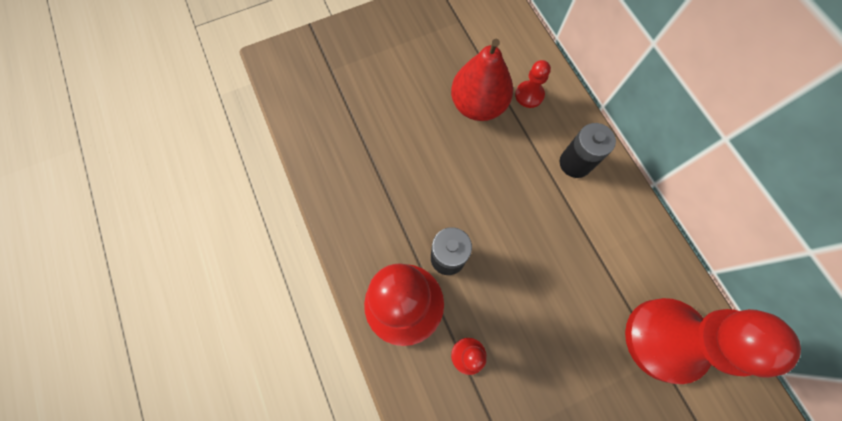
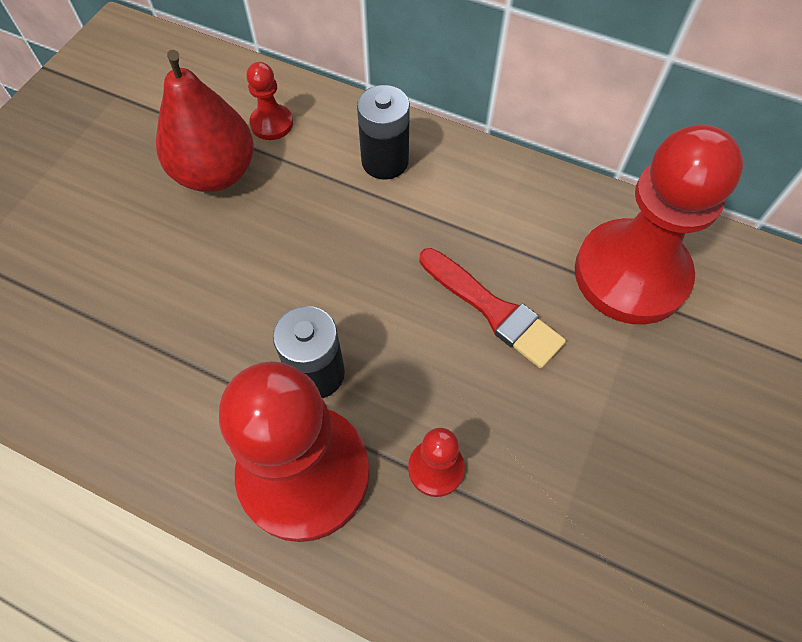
camera: 40 degrees left, 10 degrees down
(566, 296) = (492, 309): none -> red brush

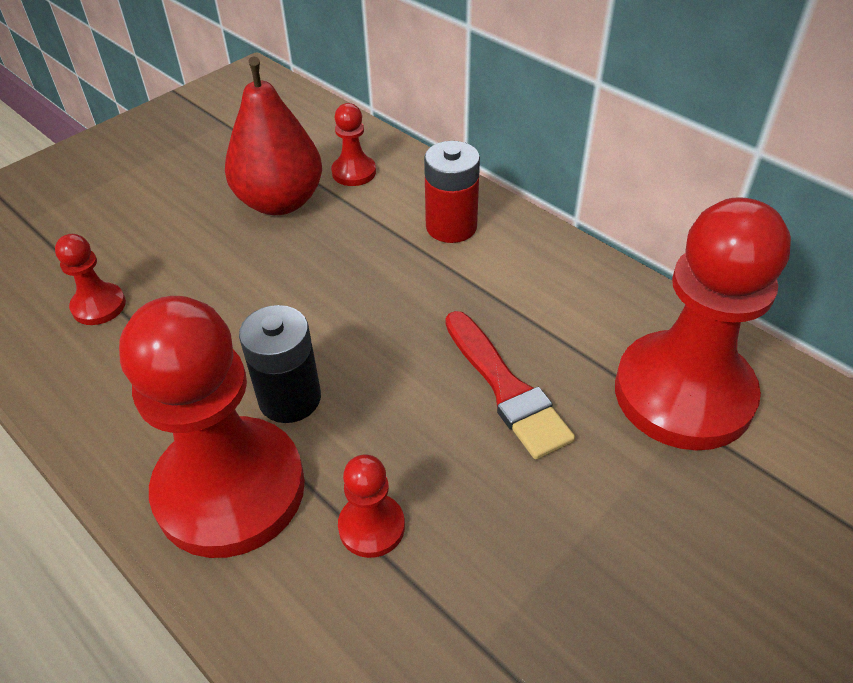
camera: 20 degrees right, 15 degrees down
(93, 331) = (99, 306): none -> red pawn
(385, 161) = (451, 226): black battery -> red battery

